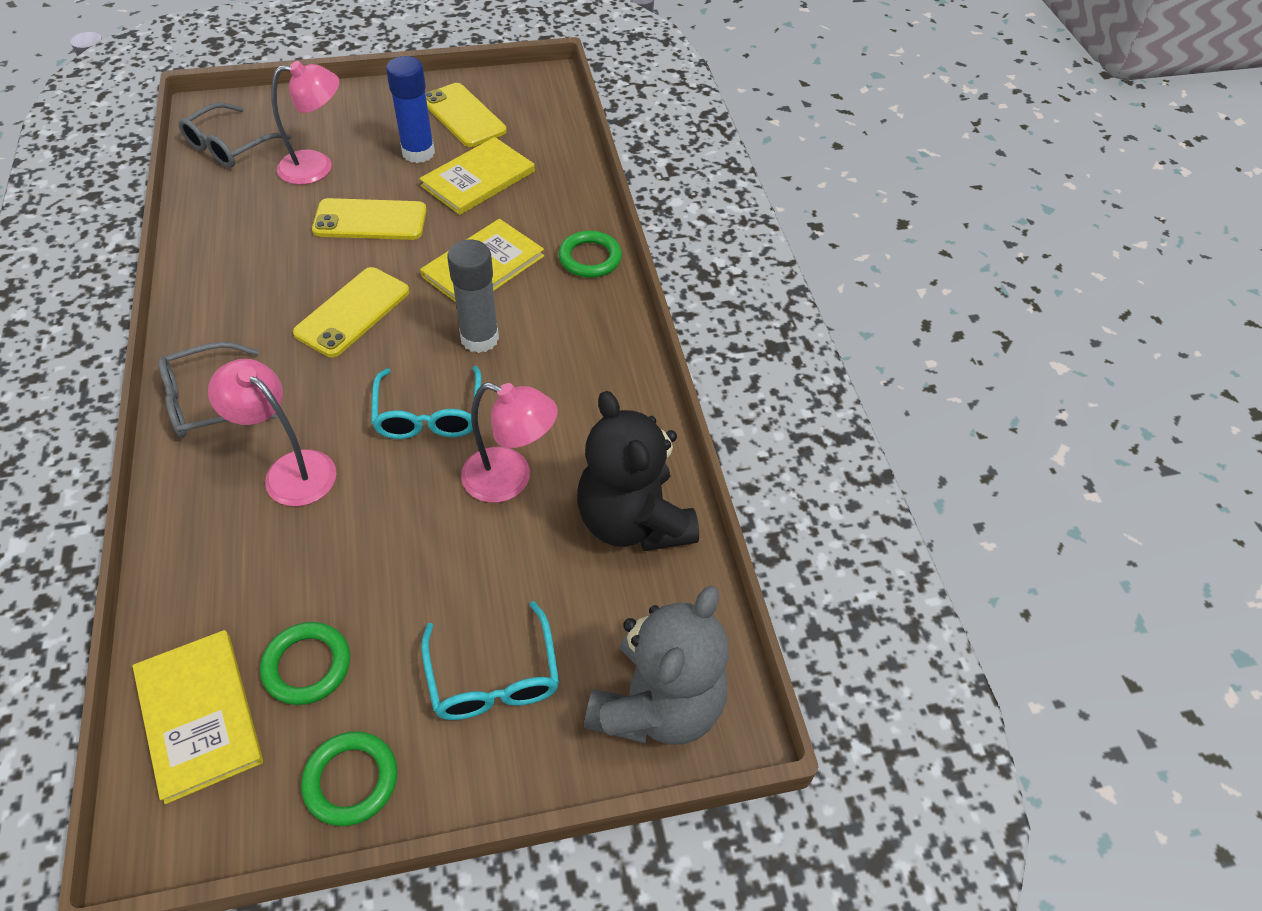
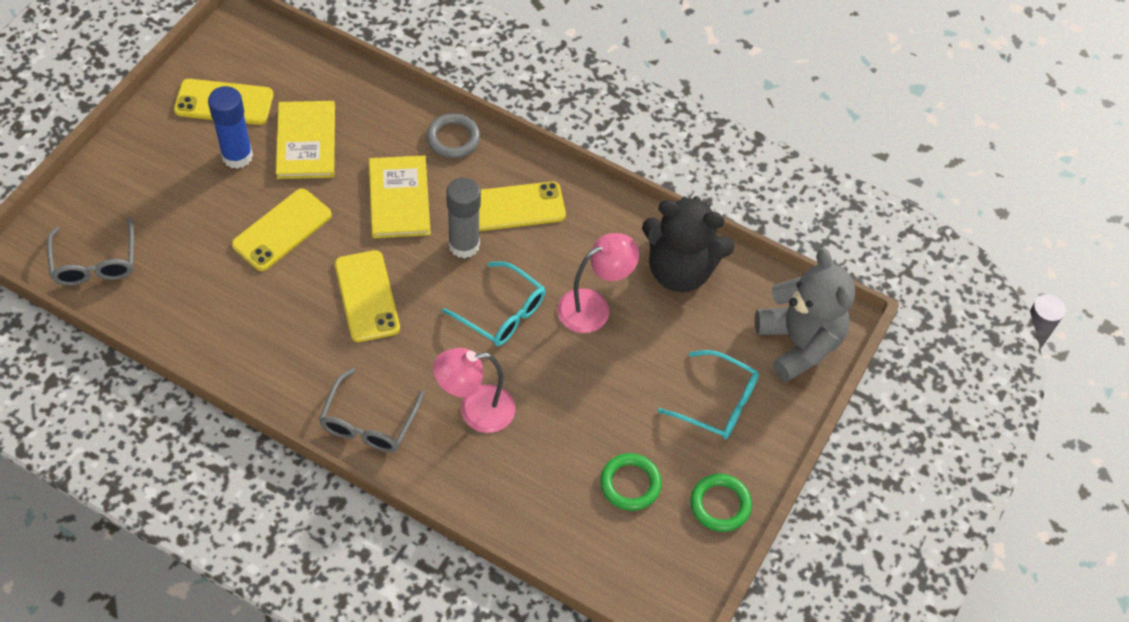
camera: 50 degrees left, 5 degrees up
(199, 715) = (615, 553): yellow book -> none
(317, 167) = (184, 224): pink lamp -> none
(563, 345) = (515, 207): none -> yellow phone
(590, 258) = (453, 138): green ring -> grey ring

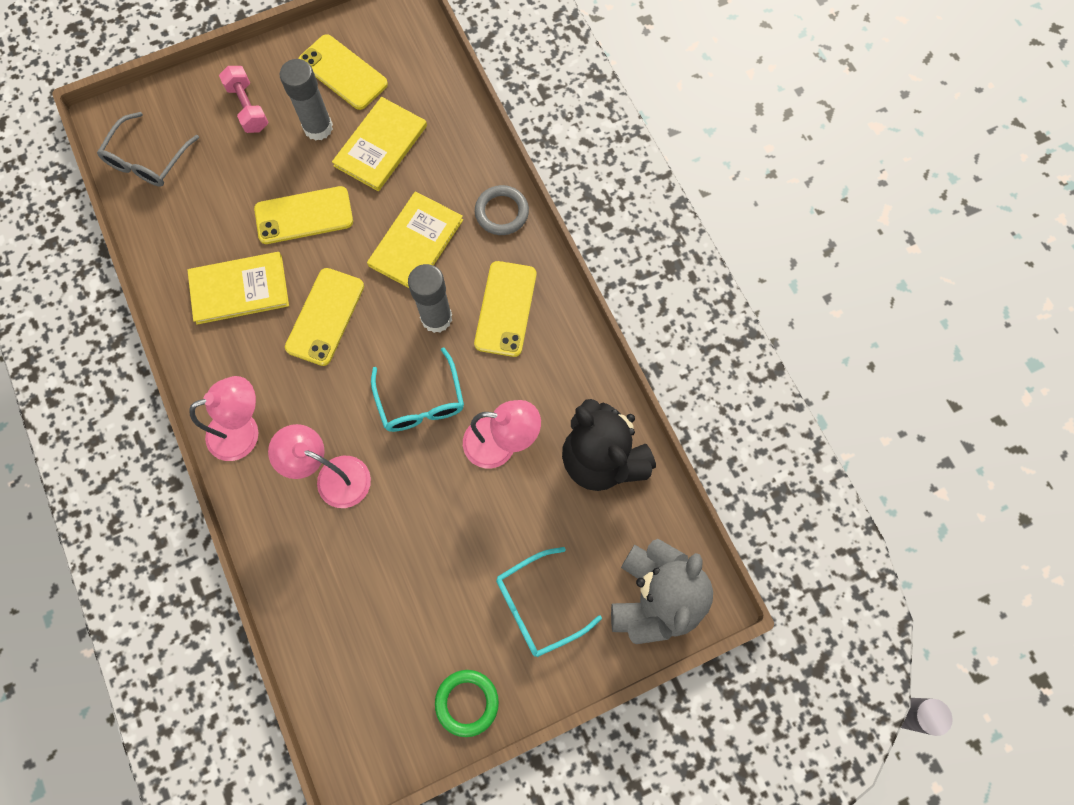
camera: 40 degrees right, 15 degrees up
(157, 173) = (248, 107): none -> pink dumbbell
(237, 156) = (318, 127): blue glue stick -> grey glue stick
(271, 317) = (239, 289): none -> yellow book
(369, 422) = (244, 431): grey glasses -> pink lamp
(515, 207) = (505, 309): yellow phone -> yellow phone turned 75 degrees clockwise
(630, 484) = (406, 630): green ring -> none
(717, 403) = (538, 606): turquoise glasses -> turquoise glasses turned 90 degrees clockwise

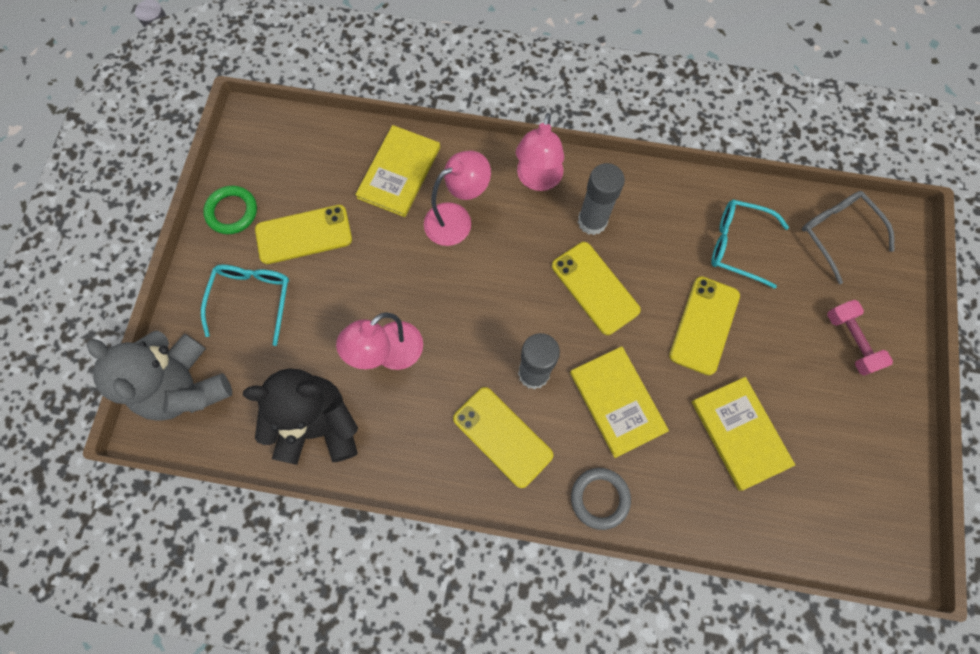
camera: 125 degrees right, 0 degrees up
(239, 289) = (663, 239): yellow book -> yellow book (399, 172)
(248, 107) = (851, 341): pink dumbbell -> pink dumbbell turned 60 degrees clockwise
(318, 127) = (793, 389): grey glue stick -> grey glue stick (592, 221)
(343, 72) = (847, 449): yellow phone -> yellow phone (304, 235)
(421, 401) = (470, 316): turquoise glasses -> turquoise glasses (737, 245)

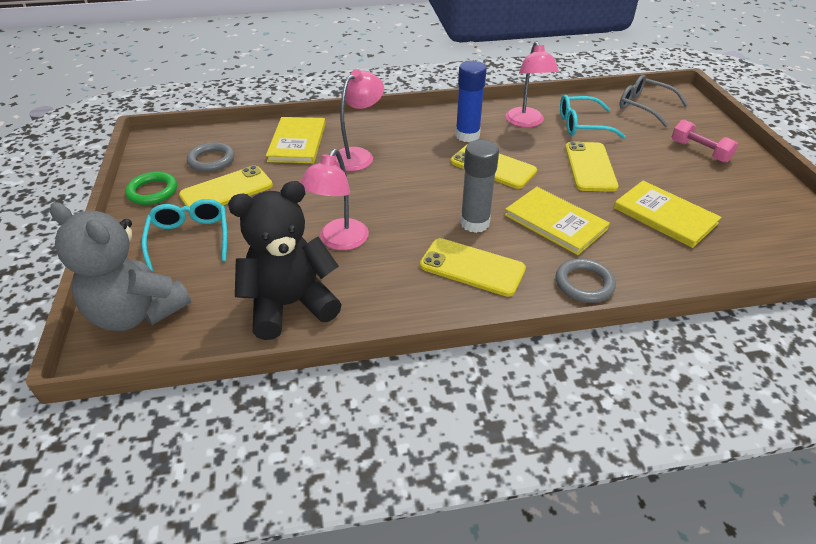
camera: 20 degrees left, 30 degrees down
(301, 176) = (211, 160): none -> grey ring
(537, 180) = (412, 125): pink lamp -> pink lamp (526, 122)
(592, 221) = (467, 135): grey glue stick -> blue glue stick

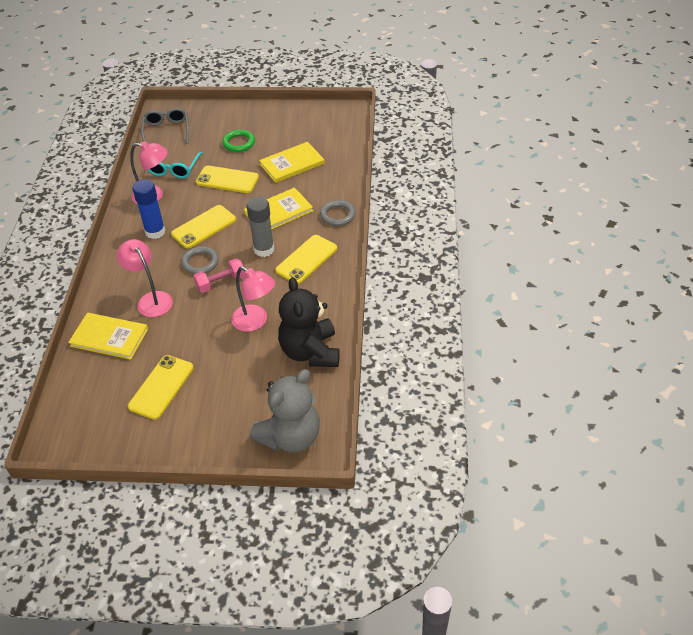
camera: 75 degrees left, 5 degrees up
(152, 191) = (139, 439): green ring -> green ring (239, 143)
(190, 238) = (216, 409): turquoise glasses -> none
(211, 160) = (108, 398): grey ring -> grey ring (200, 262)
(226, 190) = (161, 387): yellow phone -> yellow phone turned 45 degrees clockwise
(644, 106) = (166, 131): grey glasses -> grey glasses turned 120 degrees clockwise
(699, 151) = (234, 126): pink dumbbell -> pink dumbbell (221, 282)

